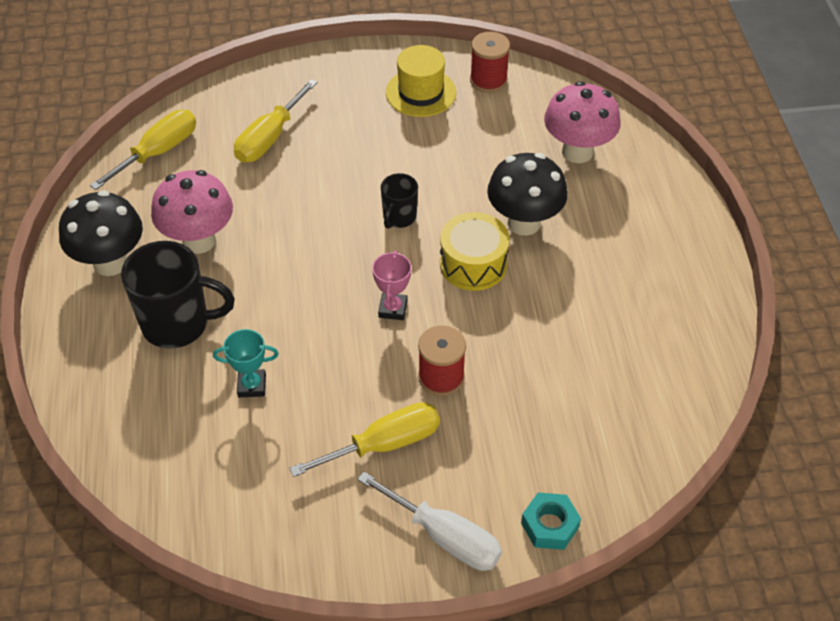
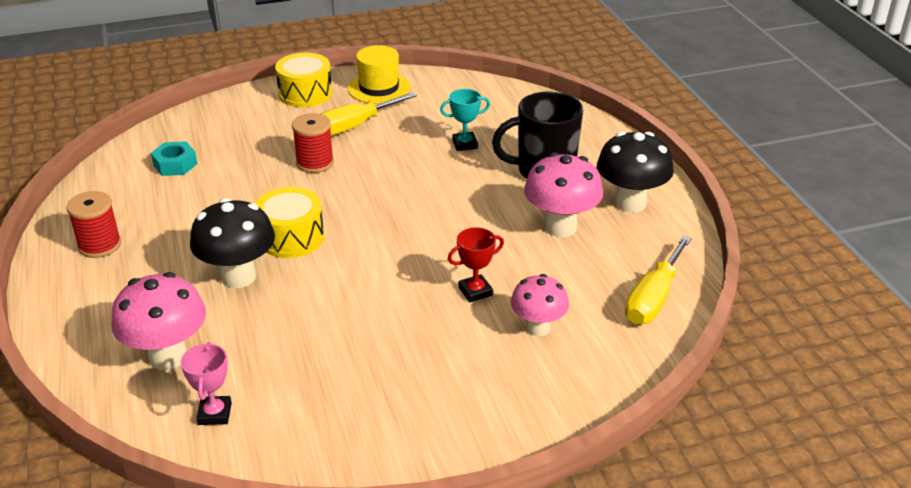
camera: 170 degrees right, 15 degrees down
(269, 138) = (538, 328): yellow screwdriver -> pink mushroom
(309, 179) = (475, 291): none -> red trophy
(393, 309) = (362, 198): pink trophy -> pink trophy (215, 414)
(399, 217) = (370, 267): black mug -> none
(420, 92) = (368, 408): yellow hat -> yellow hat (379, 88)
(444, 537) = (305, 93): white screwdriver -> yellow drum
(488, 80) = (277, 438): red spool -> red spool (100, 245)
(549, 525) = (233, 104): turquoise nut -> turquoise nut (175, 165)

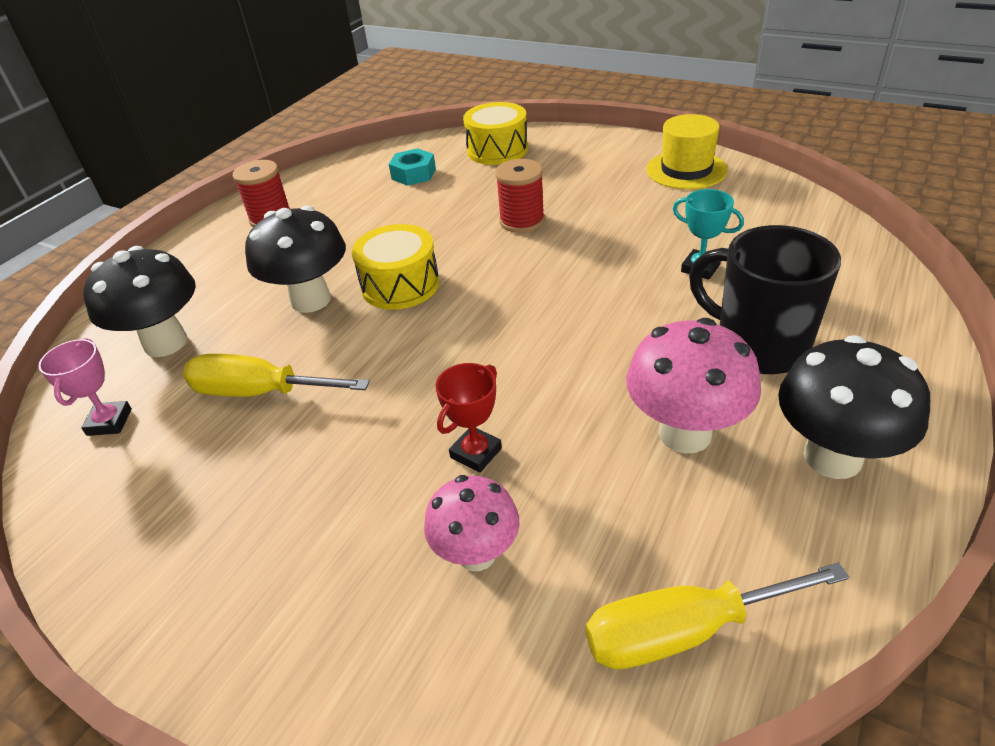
camera: 50 degrees right, 5 degrees up
(168, 356) = (166, 343): pink mushroom -> black mushroom
(215, 414) = (109, 422): pink trophy -> pink trophy turned 45 degrees counterclockwise
(305, 93) = (606, 150): yellow drum -> yellow drum (497, 150)
(354, 126) = (607, 200): yellow screwdriver -> yellow screwdriver (259, 392)
(475, 291) = (476, 453): red trophy -> red trophy turned 75 degrees counterclockwise

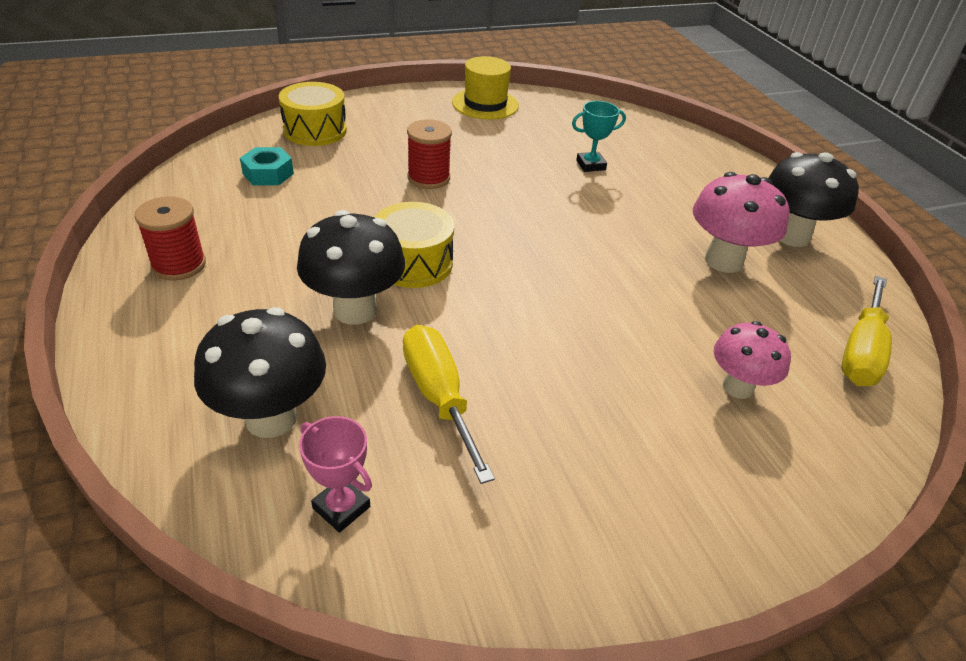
camera: 55 degrees left, 0 degrees up
(259, 392) = (439, 396): yellow screwdriver -> yellow screwdriver turned 105 degrees clockwise
(476, 453) = (648, 337): red trophy -> none
(758, 346) = (685, 197): black mug -> none

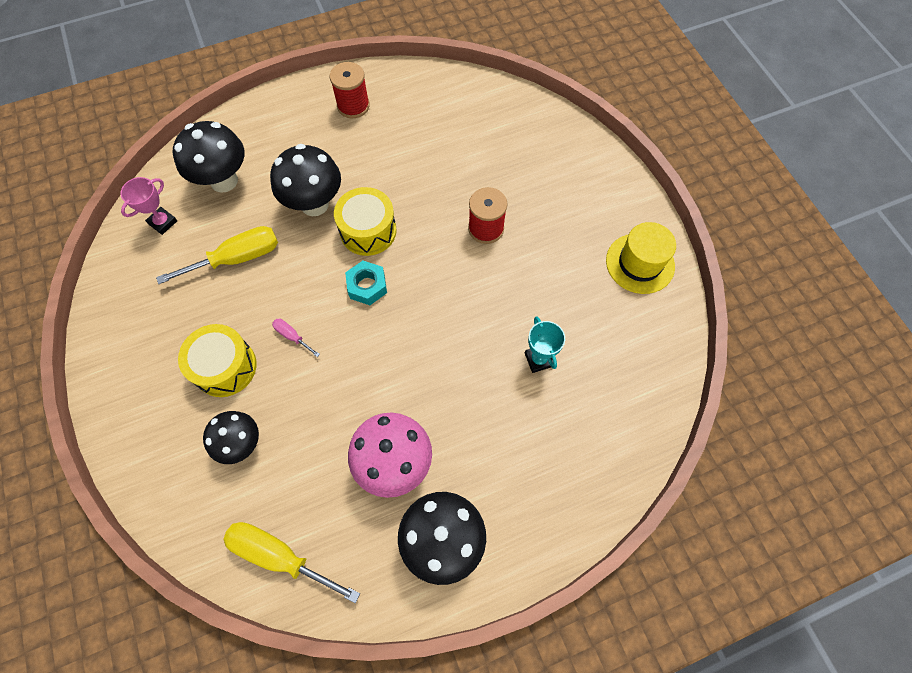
camera: 90 degrees right, 25 degrees up
(268, 173) = (470, 125): turquoise nut -> turquoise nut (367, 286)
(315, 130) = (545, 140): yellow drum -> yellow drum (225, 367)
(574, 337) = (292, 336): none -> pink screwdriver
(737, 387) = (241, 444): pink mushroom -> black mushroom

